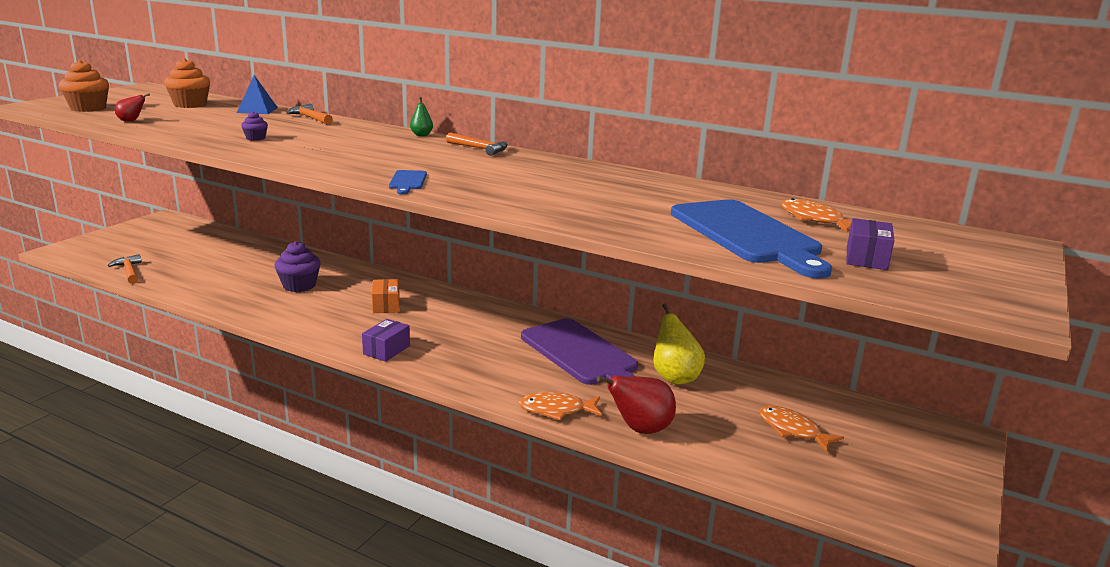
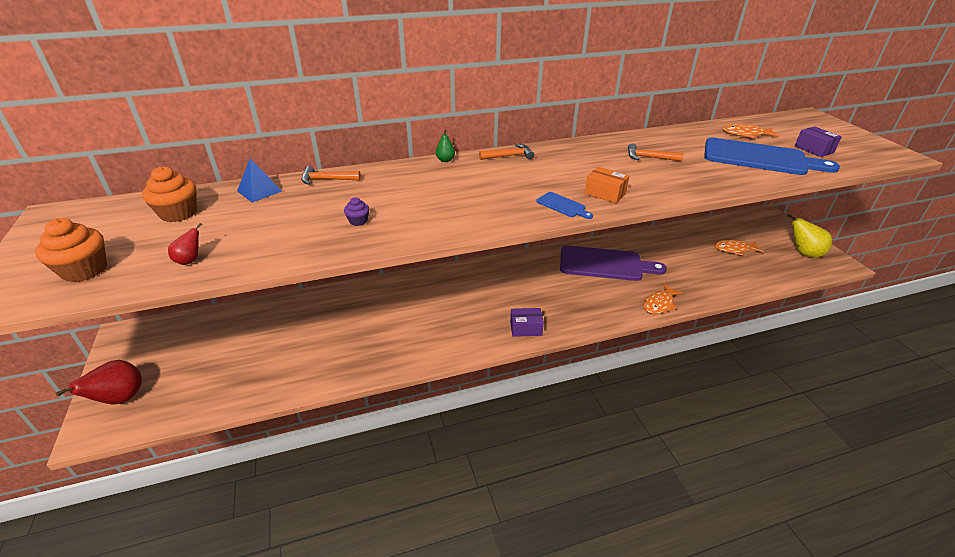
camera: 45 degrees left, 15 degrees up
(129, 271) = (218, 400): orange hammer -> orange hammer (649, 158)
(299, 285) = (377, 321): purple cupcake -> none
(386, 305) = (459, 299): orange box -> orange box (605, 193)
(386, 350) = (526, 328): purple box -> purple box turned 75 degrees counterclockwise
(640, 429) = (701, 289): red pear -> red pear (120, 399)
(674, 377) = (657, 251): yellow pear -> yellow pear (803, 253)

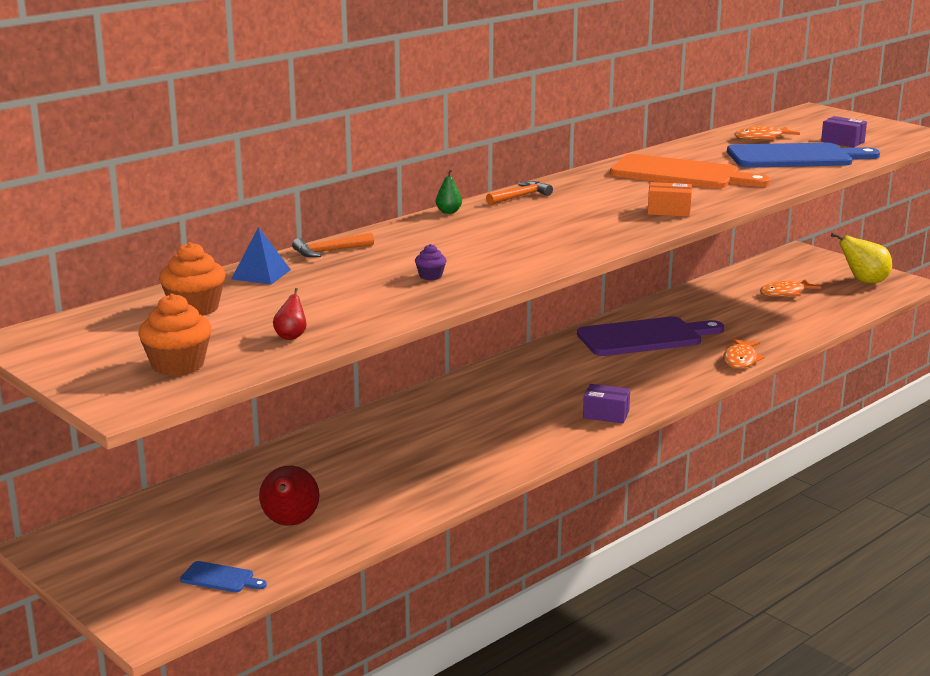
camera: 25 degrees left, 15 degrees down
(120, 399) = (146, 595): red pear -> red pear (290, 523)
(526, 328) = (606, 414): purple box -> purple box turned 45 degrees clockwise
(562, 206) = (636, 227): blue cutting board -> blue cutting board (220, 578)
(649, 158) = (680, 174): orange hammer -> orange cutting board

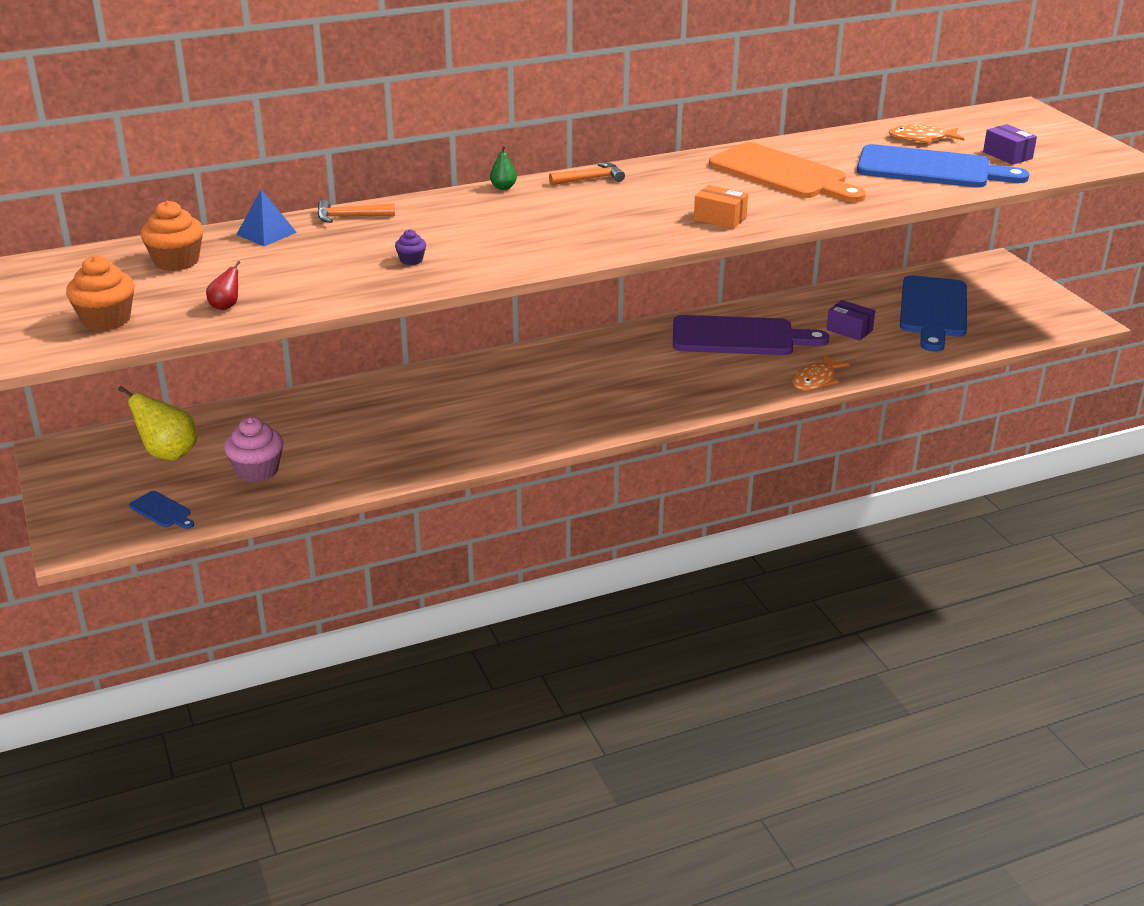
camera: 20 degrees right, 10 degrees up
(290, 523) = (257, 470): red pear -> pink cupcake
(606, 414) = (628, 416): purple box -> purple box (849, 330)
(785, 293) = (933, 310): orange fish -> blue cutting board
(864, 281) = (1034, 310): yellow pear -> yellow pear (168, 454)

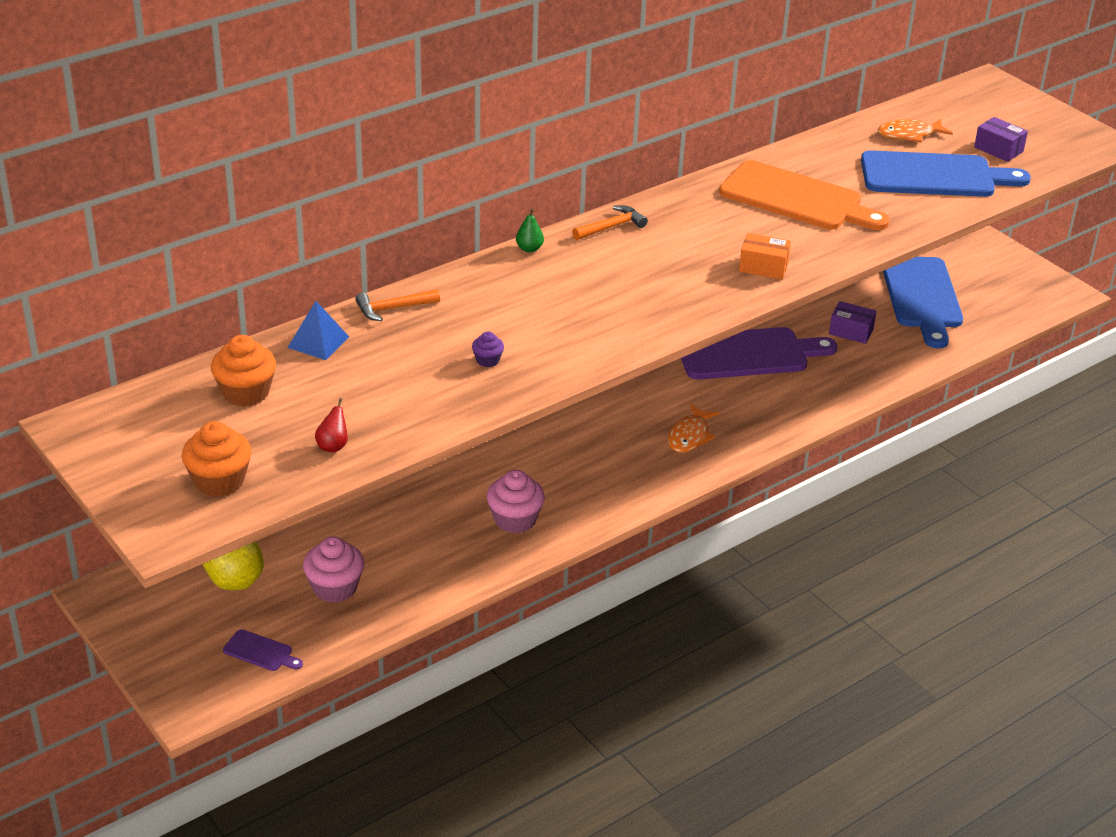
camera: 15 degrees left, 5 degrees up
(162, 511) = (260, 652): blue cutting board -> purple cutting board
(451, 438) = (515, 519): none -> pink cupcake
(816, 380) = (841, 398): orange fish -> orange fish (690, 436)

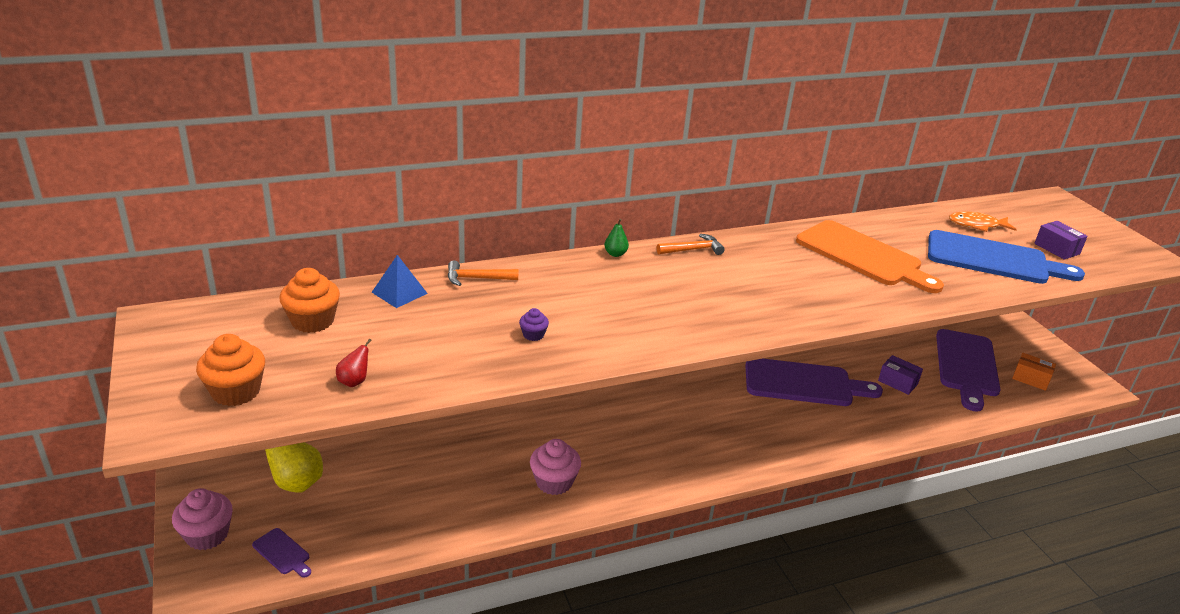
camera: 15 degrees right, 5 degrees down
(335, 588) = (375, 508): pink cupcake -> pink cupcake (207, 535)
(690, 436) = (732, 441): orange fish -> none
(763, 267) = (815, 304): orange box -> orange box (1030, 379)
(922, 297) = (966, 366): blue cutting board -> purple cutting board

